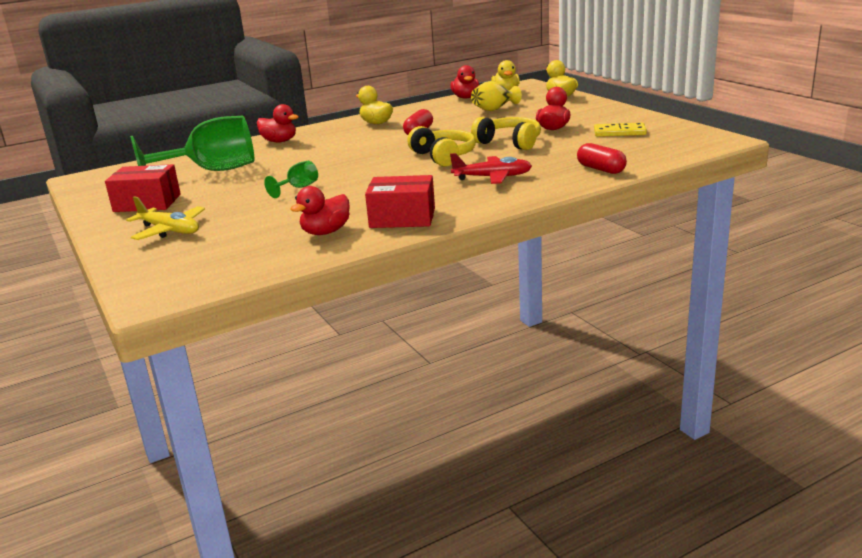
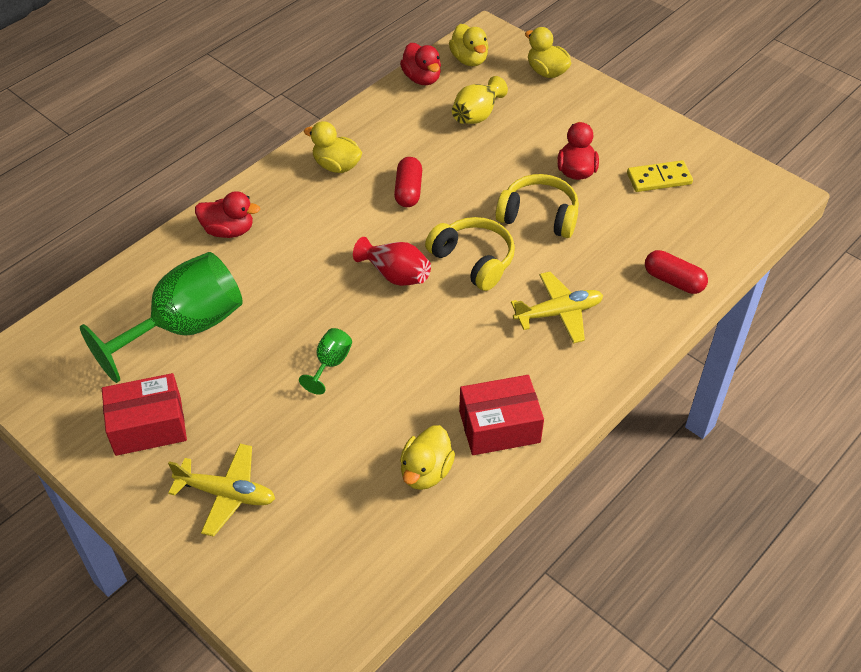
camera: 20 degrees left, 25 degrees up
(326, 232) = (426, 472): red duck -> yellow duck
(379, 159) = (395, 275): none -> red vase
(492, 177) = (558, 313): red plane -> yellow plane

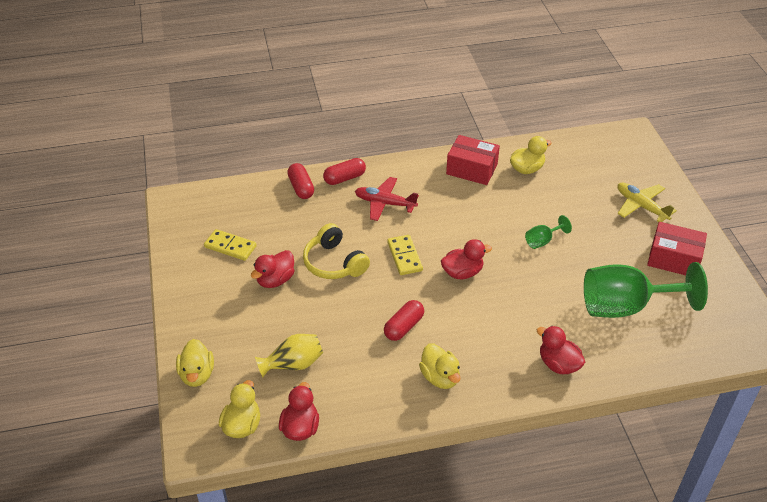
camera: 145 degrees left, 5 degrees down
(395, 275) = (462, 272): red vase -> red duck
(473, 260) = (404, 256): yellow headphones -> yellow domino
(558, 313) = (385, 203): yellow plane -> red plane
(640, 321) = (344, 178): none -> red capsule

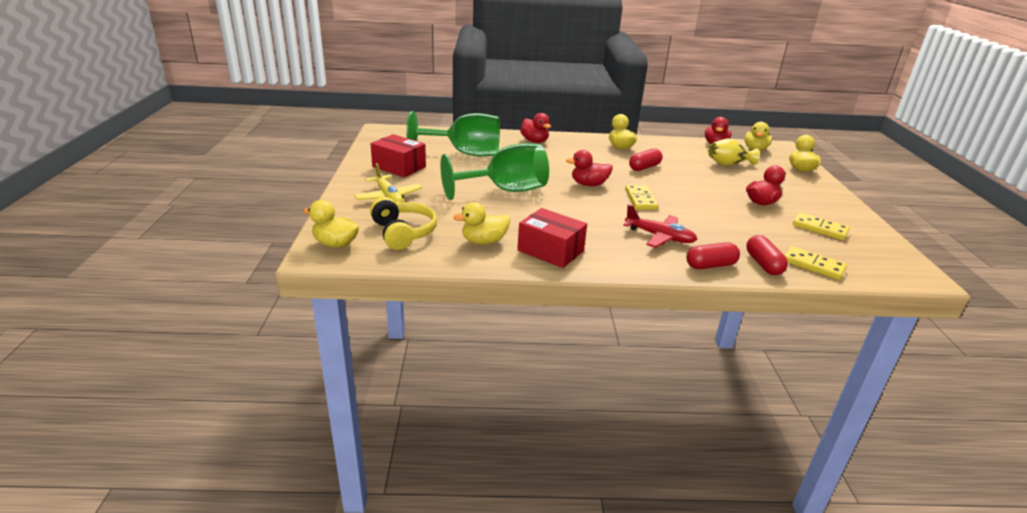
camera: 170 degrees left, 15 degrees down
(259, 195) = (813, 265): none -> yellow domino
(334, 263) = (708, 205): yellow headphones -> yellow headphones (403, 233)
(542, 241) = (505, 191): green goblet -> green goblet, size x2.32
(632, 145) = (335, 244): none -> yellow duck

